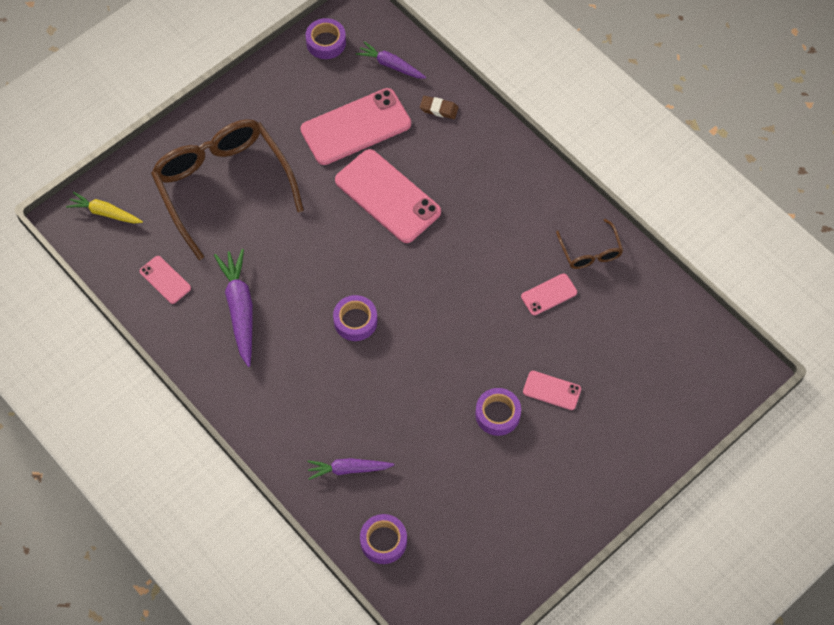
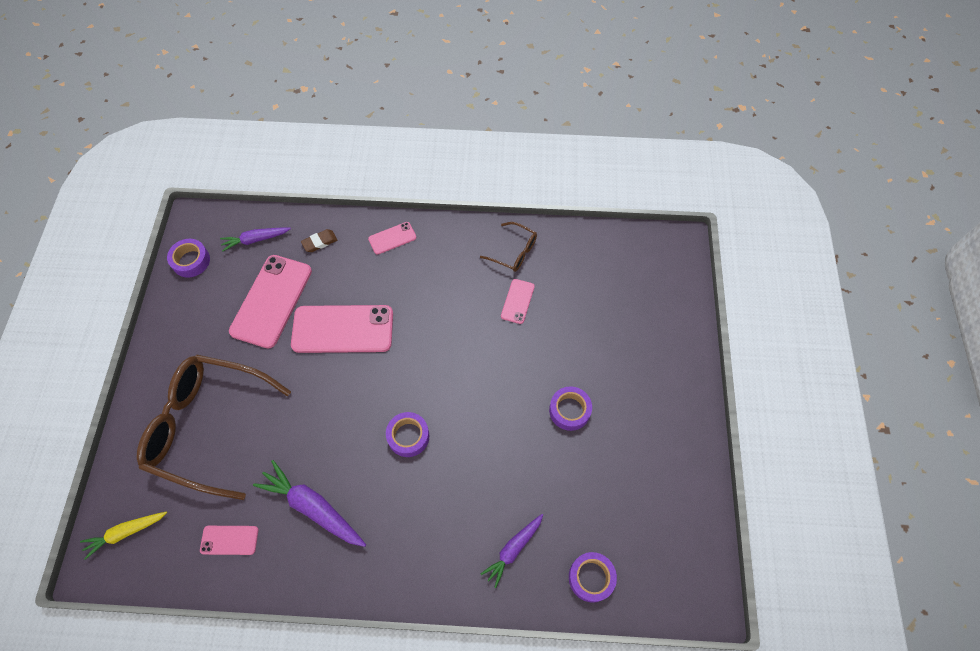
camera: 45 degrees left, 0 degrees up
(552, 390) = (585, 362): pink phone -> pink phone (392, 238)

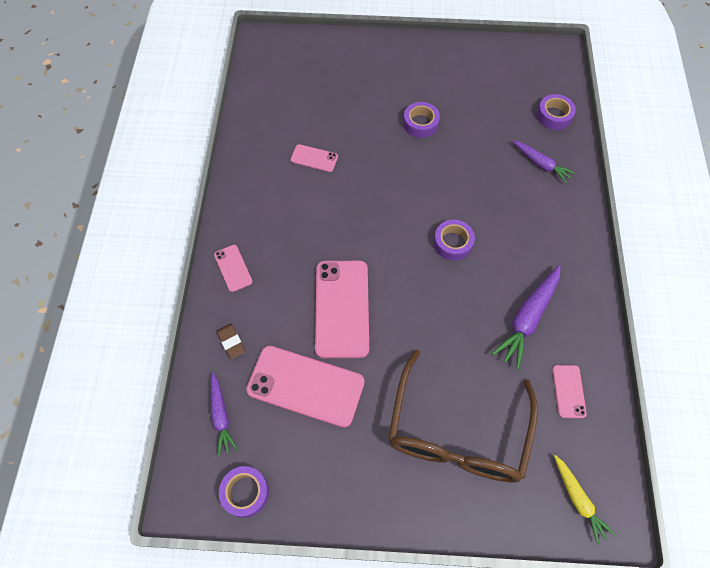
camera: 90 degrees left, 0 degrees up
(514, 252) = (259, 160): brown glasses -> none

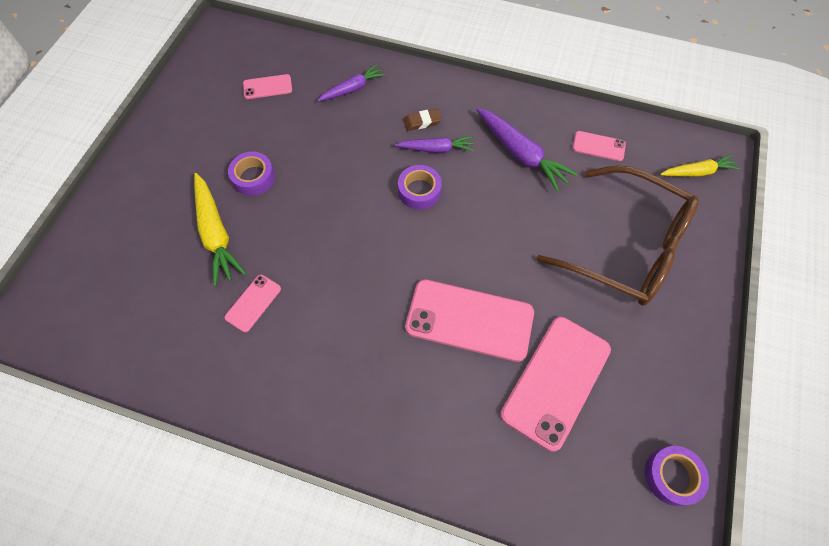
camera: 75 degrees left, 0 degrees up
(221, 416) = (578, 489): purple carrot -> purple carrot (436, 149)
(231, 342) = (484, 459): brown eraser -> brown eraser (422, 122)
(233, 268) = (381, 437): pink phone -> pink phone (267, 87)
(363, 117) = (216, 233): none -> yellow carrot
(554, 116) = (298, 60): purple tape -> none

